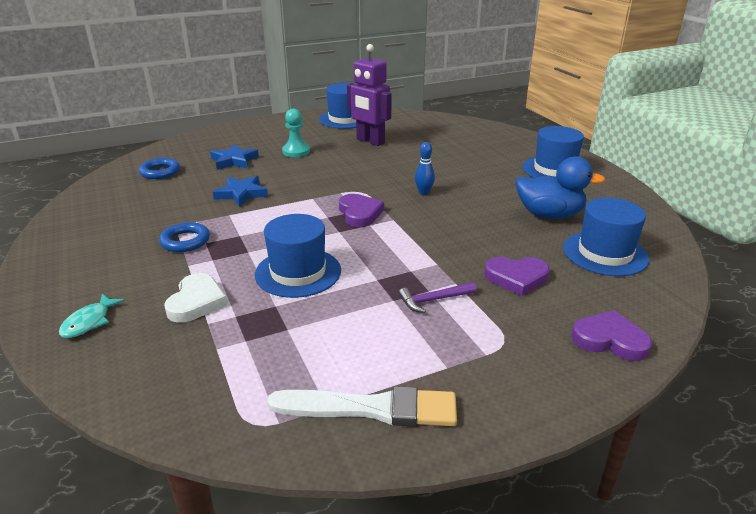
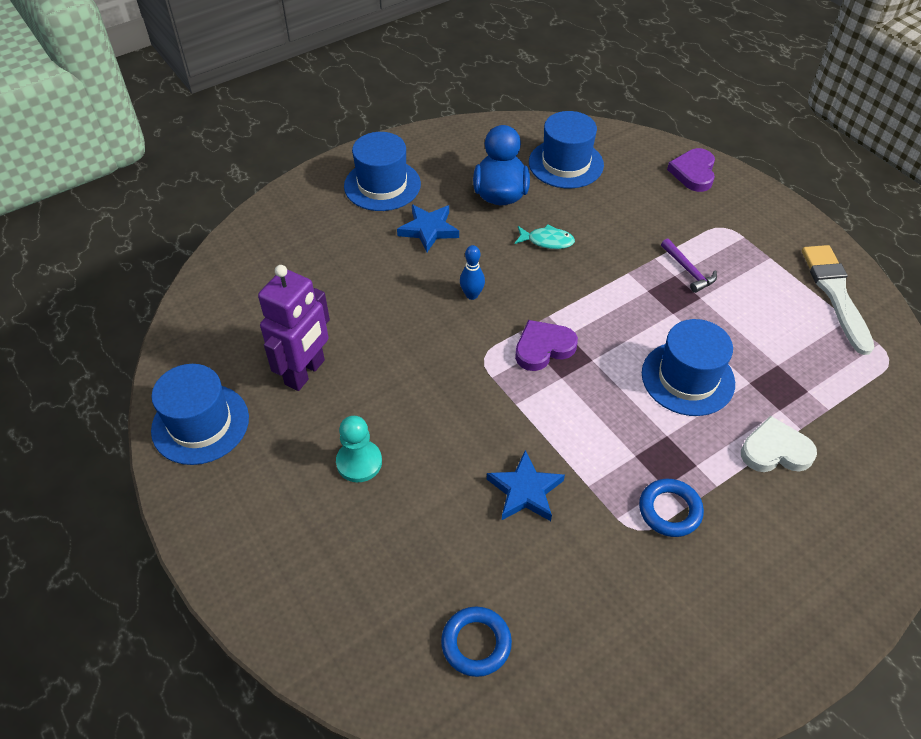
camera: 100 degrees left, 20 degrees up
(89, 322) = (852, 535): turquoise fish -> turquoise fish (547, 241)
(234, 160) = (409, 542): blue star -> blue star (429, 230)
(516, 278) = (630, 219): purple heart -> none

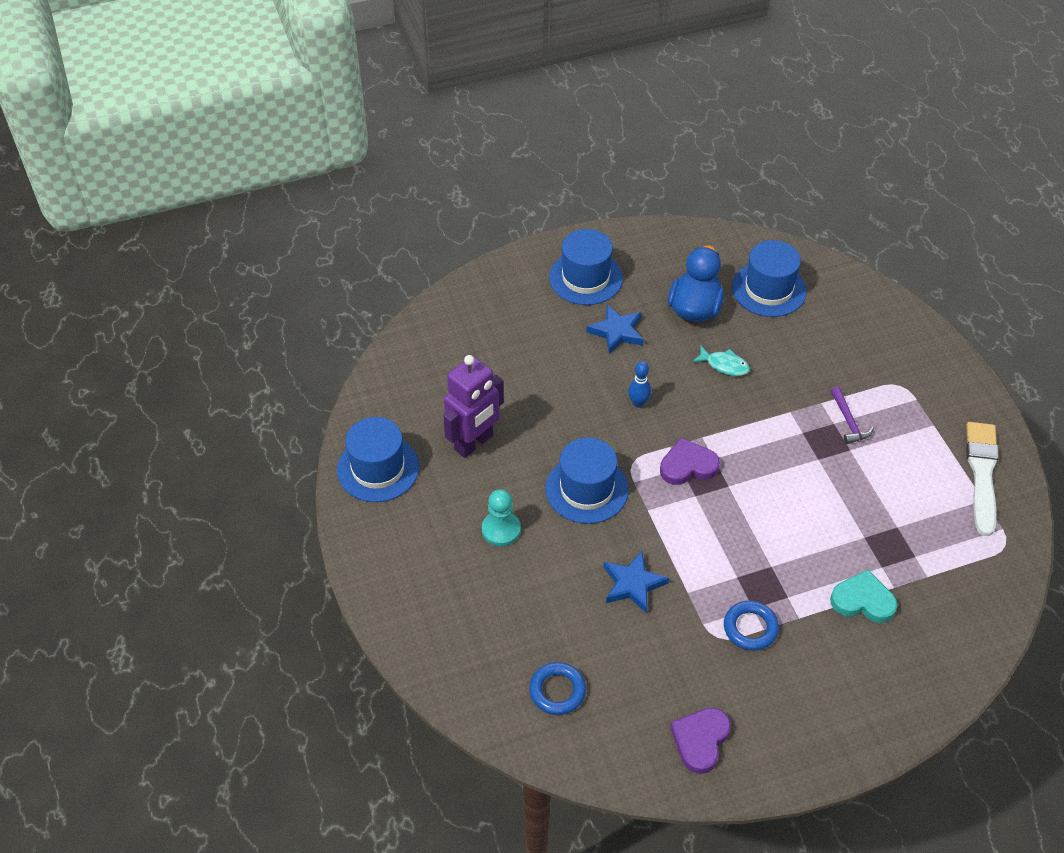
camera: 15 degrees right, 0 degrees up
(687, 378) = (809, 521): blue hat -> blue hat (586, 489)
(693, 173) = (892, 323): purple heart -> purple heart (700, 740)
(775, 450) = (863, 600): white heart -> turquoise heart

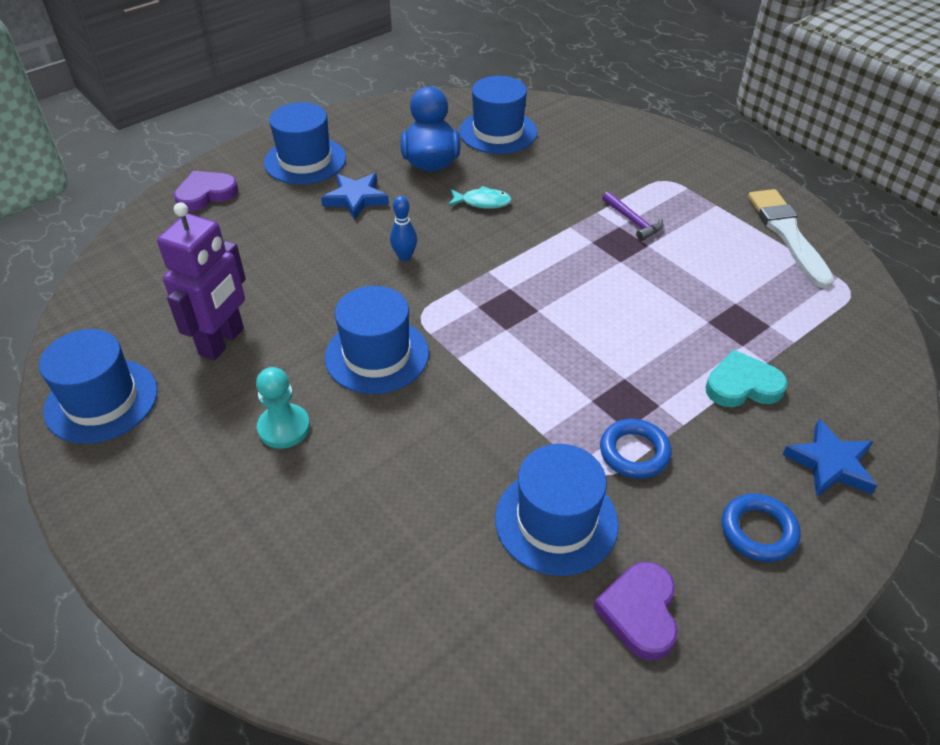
camera: 20 degrees left, 5 degrees down
(557, 691) = (424, 609): blue ring -> blue ring (758, 531)
(633, 584) = (472, 444): blue star -> blue star (830, 464)
(670, 660) = (556, 521): none -> blue hat
(688, 465) = (484, 302): purple heart -> purple heart (206, 194)

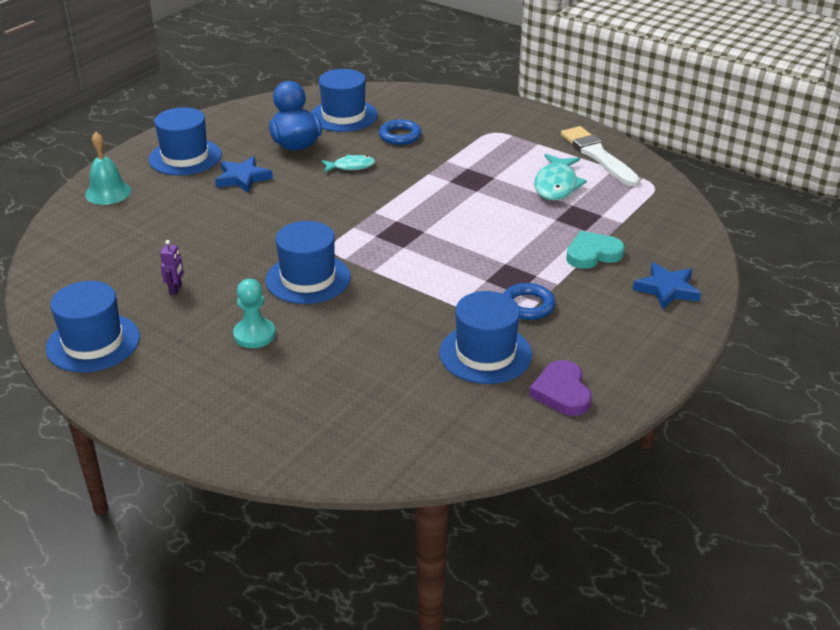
camera: 15 degrees left, 10 degrees down
(206, 194) = (108, 193): purple heart -> turquoise bell
(222, 342) = (176, 290): purple robot -> purple robot, size x0.42
(404, 256) = (302, 212): blue bowling pin -> none
(633, 221) = (477, 163): purple hammer -> none
(723, 269) = (556, 185): none -> turquoise fish
(758, 531) = (628, 335): blue ring -> blue ring (400, 136)

